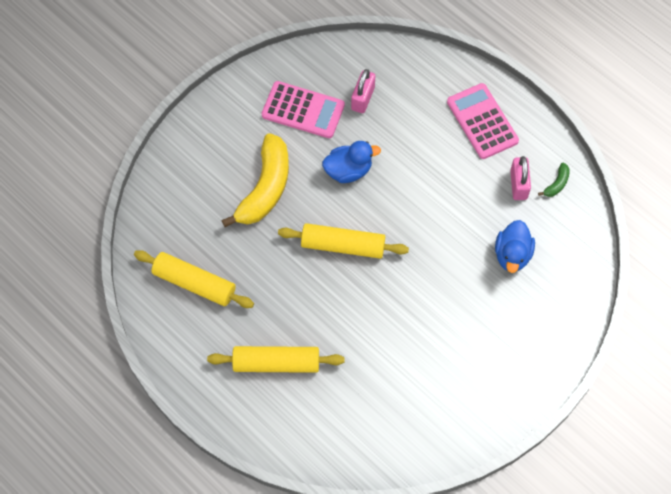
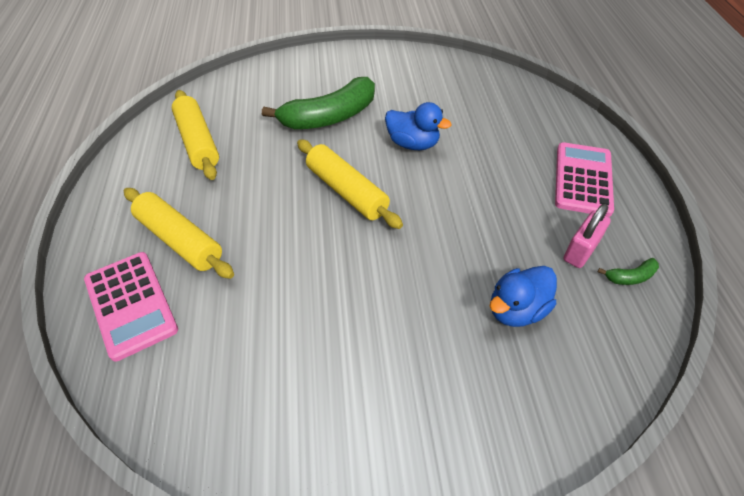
camera: 40 degrees right, 15 degrees down
(265, 188) = (329, 117): yellow banana -> green banana
(303, 110) = (417, 89): pink calculator -> pink calculator (130, 304)
(363, 98) = (477, 107): pink padlock -> none

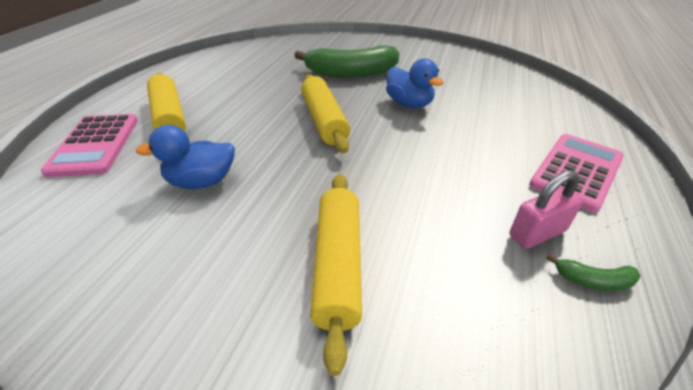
camera: 25 degrees right, 10 degrees down
(198, 142) = (239, 66): yellow rolling pin -> yellow rolling pin (338, 265)
(516, 310) = (421, 263): blue duck -> blue duck (202, 181)

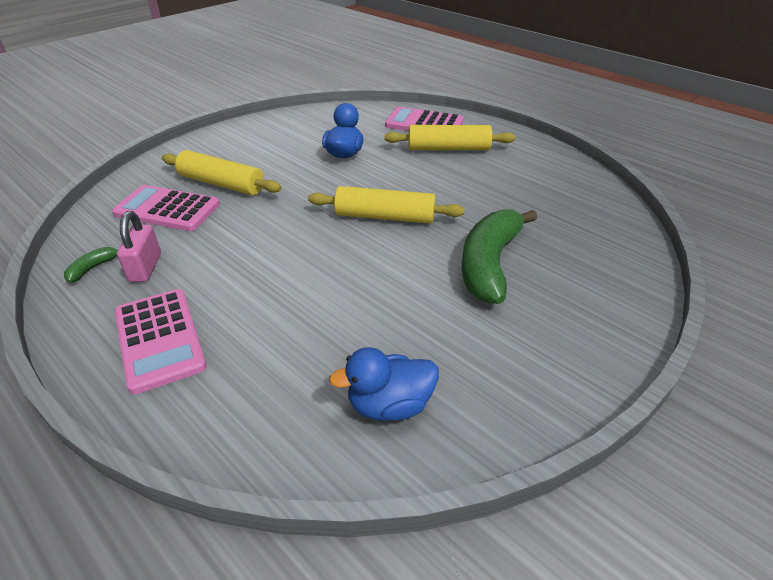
camera: 115 degrees right, 0 degrees up
(409, 104) = (376, 281): blue duck -> blue duck (389, 405)
(438, 289) = (167, 209): none -> pink calculator

